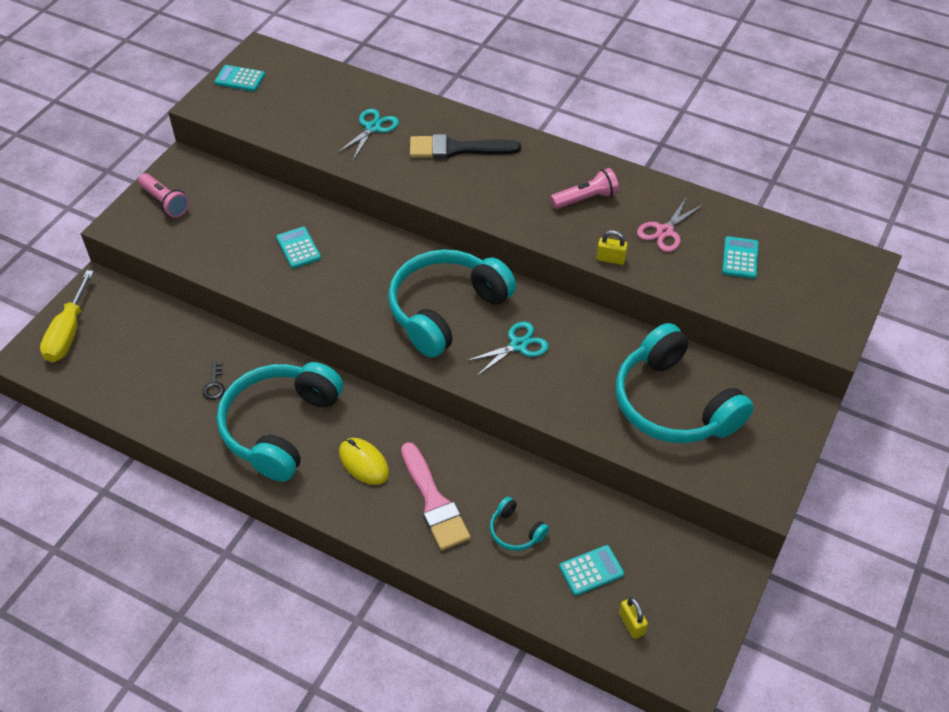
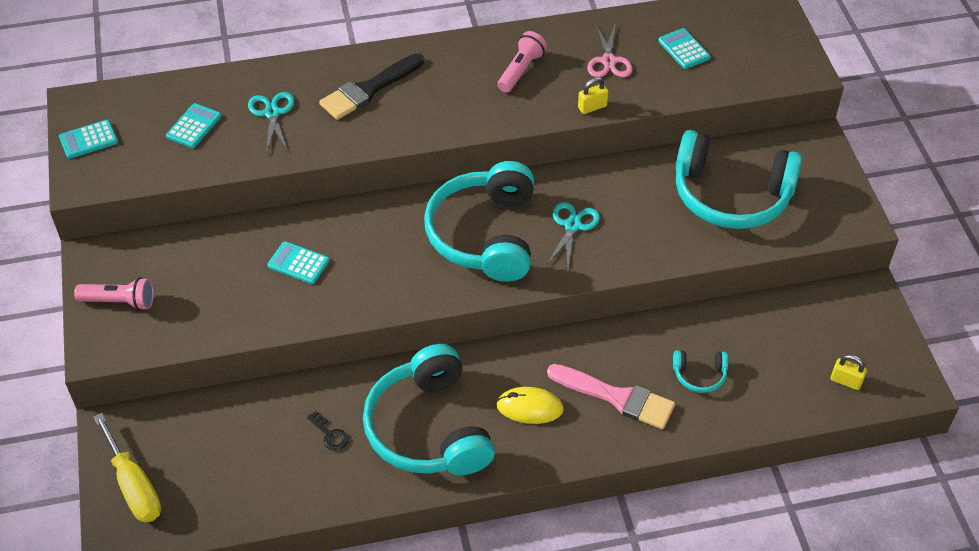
camera: 40 degrees left, 0 degrees up
(591, 570) = (781, 364): turquoise calculator -> turquoise calculator (194, 126)

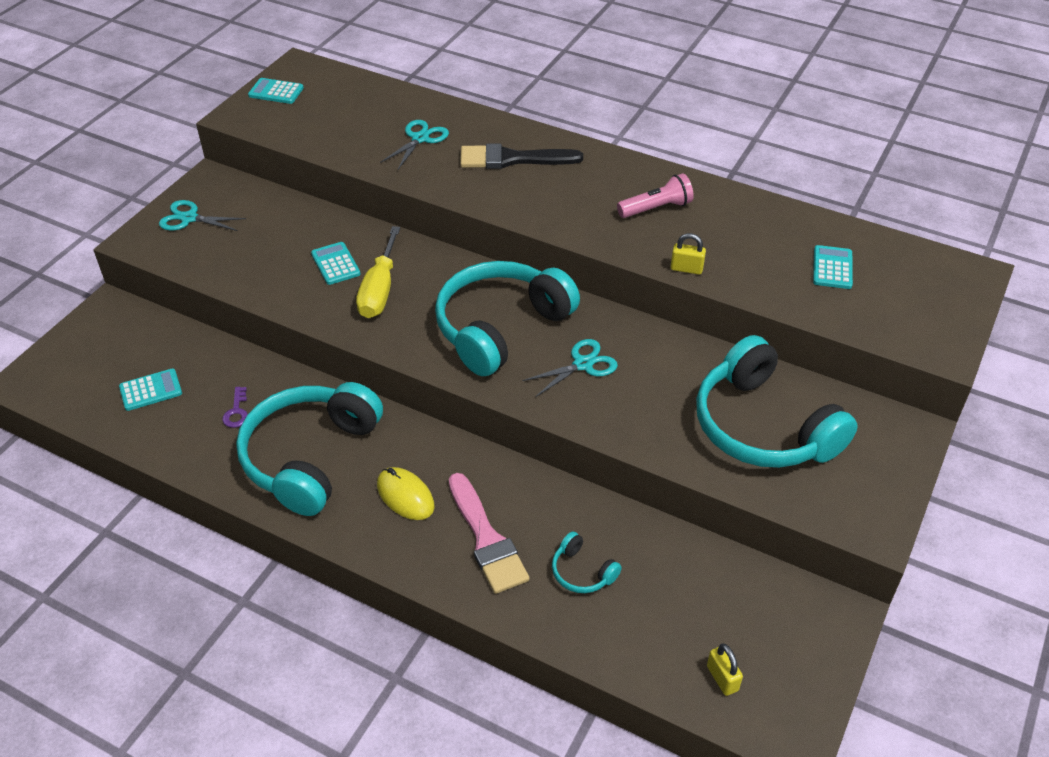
camera: 40 degrees right, 5 degrees down
(120, 302) = (189, 218): pink flashlight -> turquoise scissors
(134, 486) = (74, 356): yellow screwdriver -> yellow screwdriver (379, 290)
(194, 126) = (355, 119): turquoise calculator -> turquoise calculator (150, 390)
(330, 434) = (236, 411): black key -> purple key
(608, 61) = (746, 241): pink scissors -> none

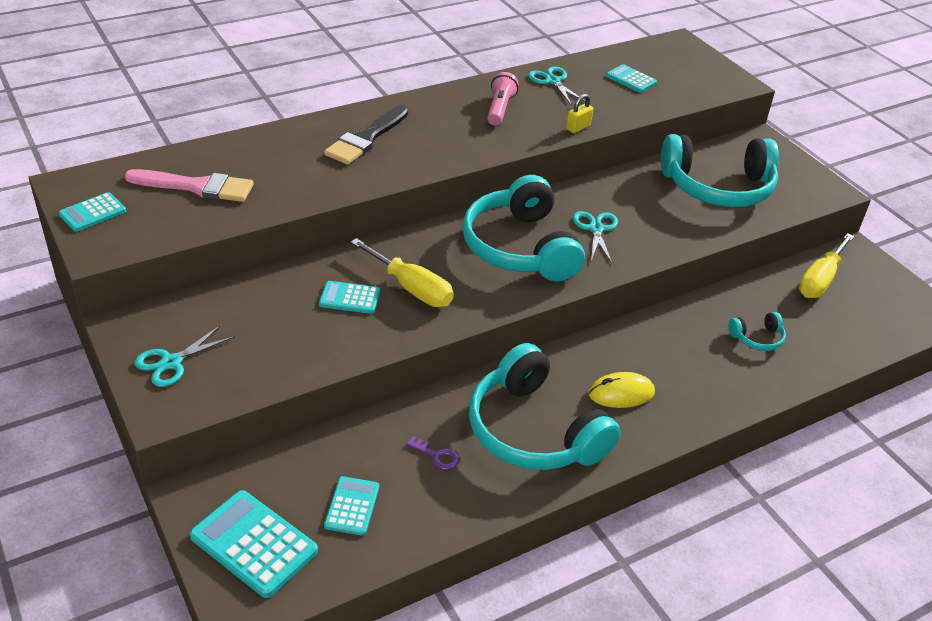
camera: 60 degrees left, 5 degrees down
(83, 359) = (253, 544): none -> turquoise calculator
(420, 138) = (280, 167): turquoise scissors -> turquoise scissors (553, 81)
(486, 538) = (695, 370): pink brush -> pink brush (196, 187)
(722, 678) = (880, 321): yellow padlock -> none
(744, 595) = (820, 280): none -> yellow screwdriver

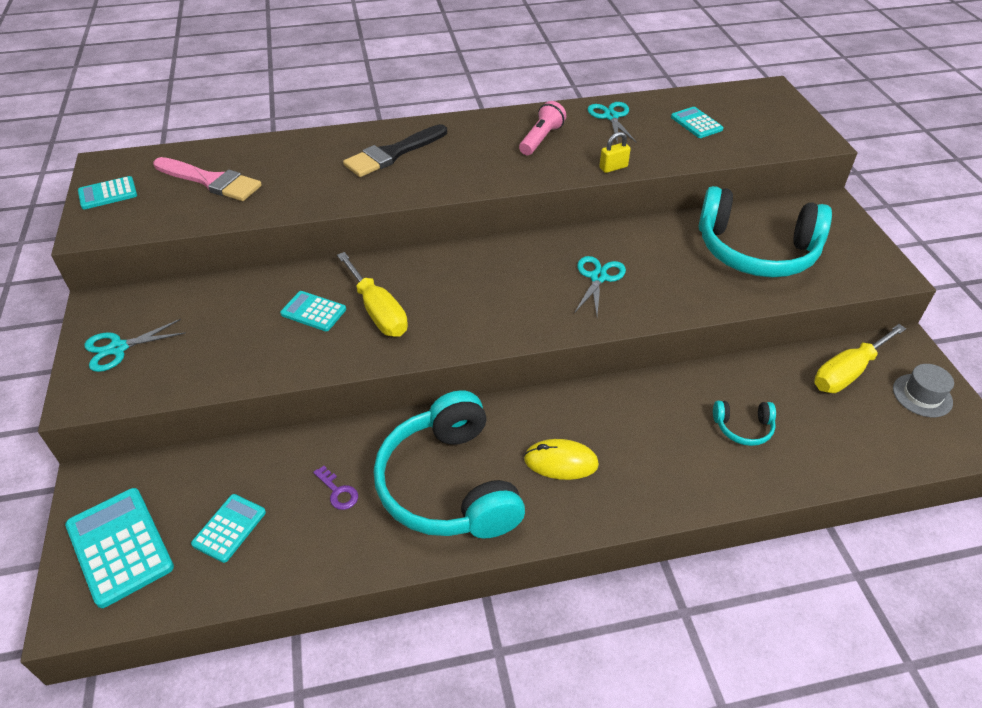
camera: 20 degrees right, 5 degrees up
(520, 247) = (508, 285): turquoise headphones -> none
(883, 288) = (922, 395): none -> grey hat

